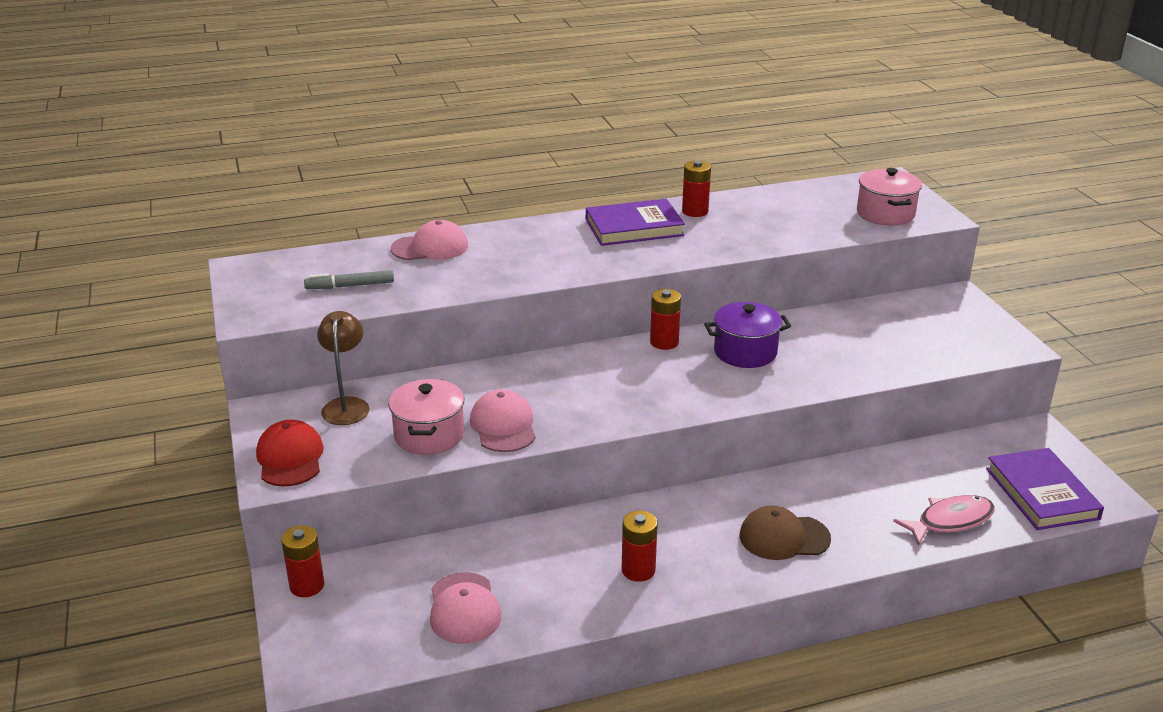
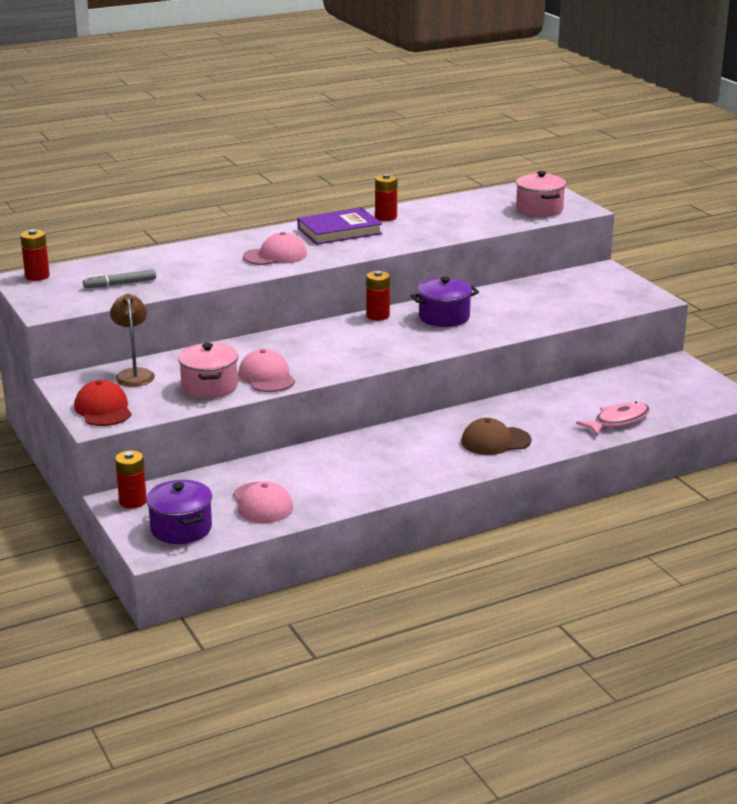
camera: 10 degrees left, 5 degrees down
(351, 640) = (181, 528): none -> purple pot
(430, 247) = (175, 255): pink cap -> pink cap (275, 255)
(638, 570) = (389, 469): red battery -> red battery (37, 276)
(1041, 493) = (683, 399): purple book -> none

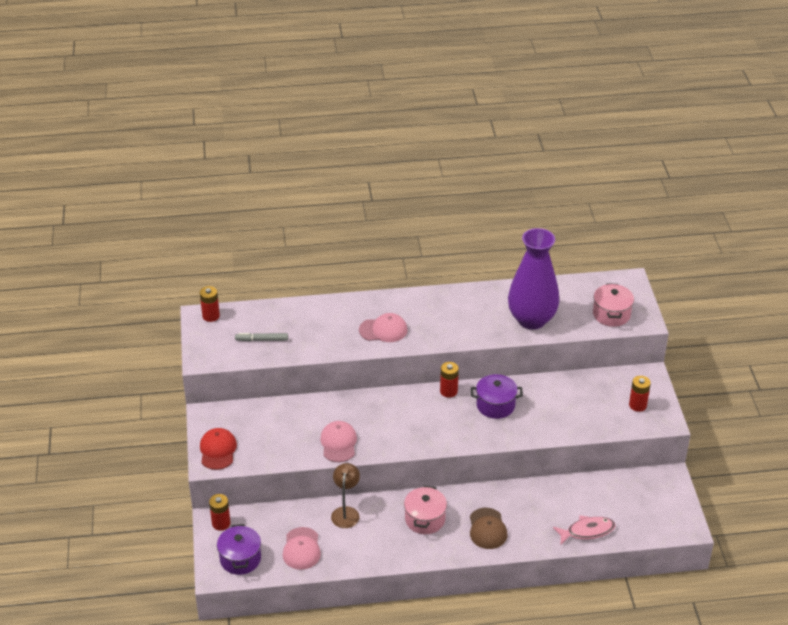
camera: 20 degrees right, 15 degrees up
(134, 374) = (252, 416): brown lamp -> brown lamp (346, 512)
(209, 387) = (296, 444): pink pot -> pink pot (425, 519)
(339, 231) = (444, 308): purple book -> none
(386, 217) = (488, 297): red battery -> red battery (637, 405)
(451, 225) = (531, 320): none -> purple vase
(495, 441) = (487, 529): brown cap -> brown cap turned 105 degrees counterclockwise

